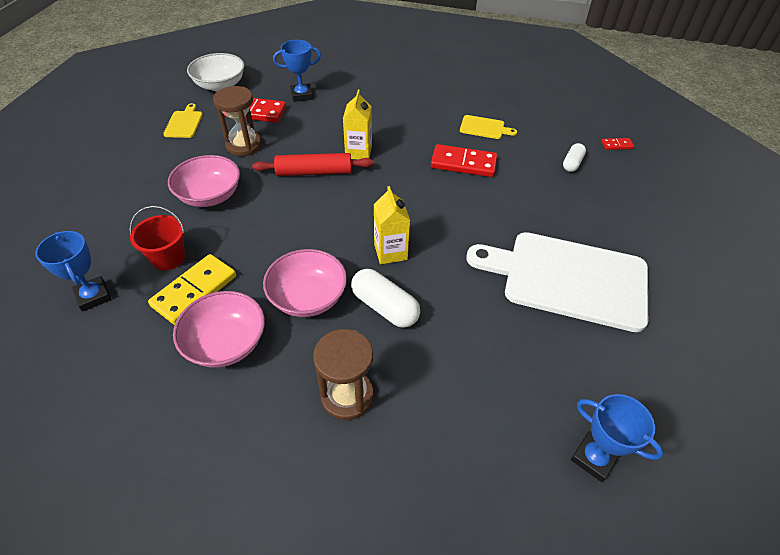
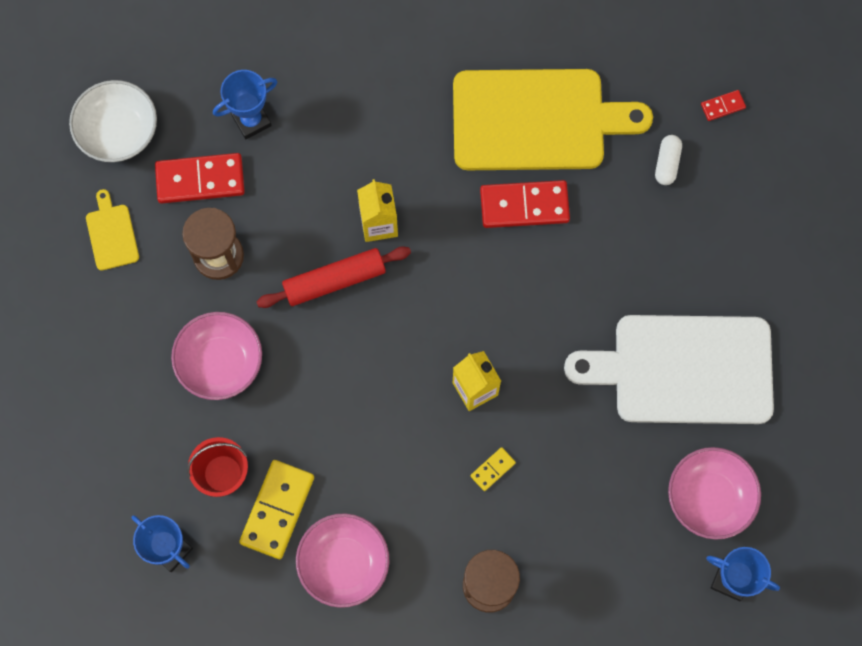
camera: 15 degrees left, 25 degrees up
(308, 297) = (405, 481): pink bowl -> pink bowl (709, 497)
(384, 307) = (492, 469): white capsule -> yellow domino
(484, 128) = (536, 120): yellow cutting board -> yellow cutting board, size x2.45

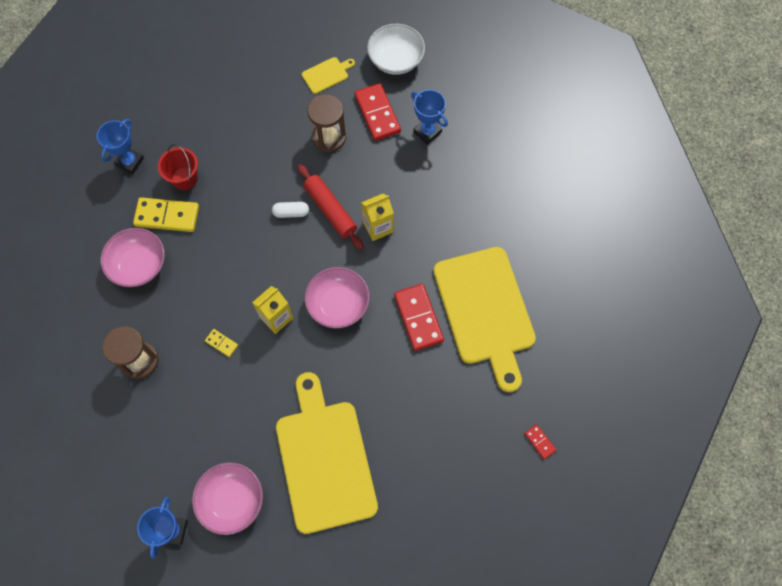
camera: 75 degrees right, 5 degrees down
(220, 362) = (257, 157): pink bowl -> pink bowl (338, 304)
(667, 163) = (481, 410): white capsule -> white capsule (291, 212)
(684, 370) = (324, 460): white cutting board -> yellow cutting board

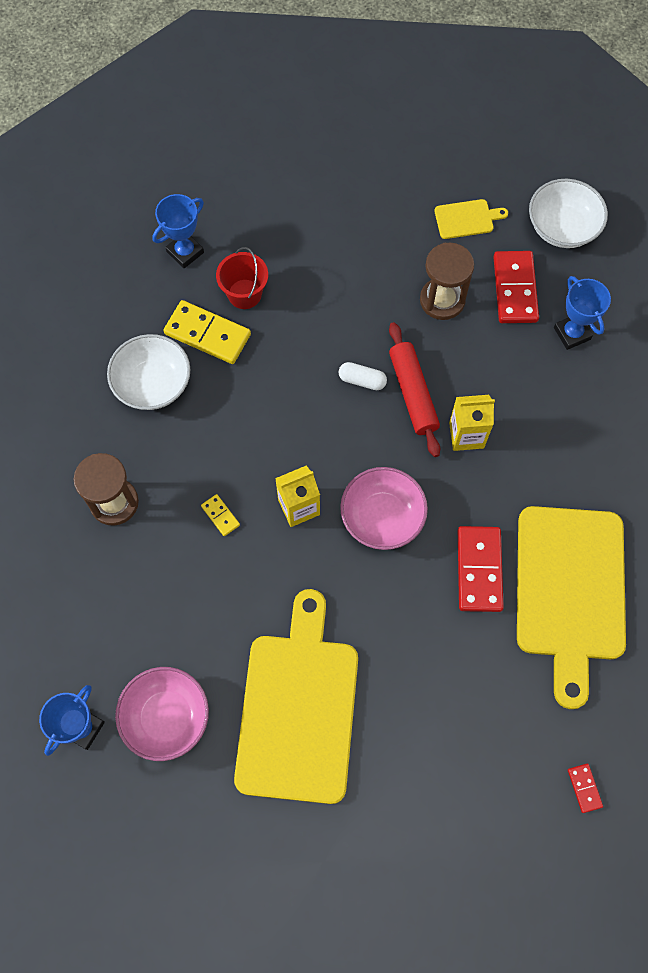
camera: 20 degrees right, 0 degrees up
(139, 265) = (153, 384): pink bowl -> white bowl

